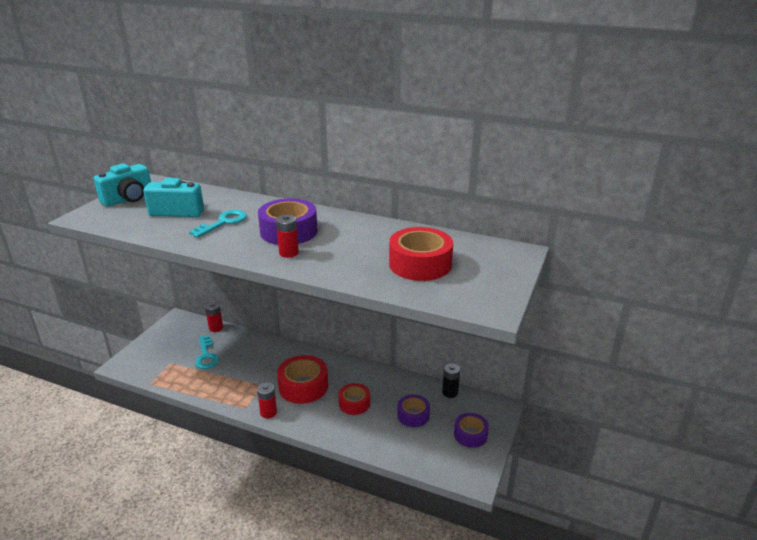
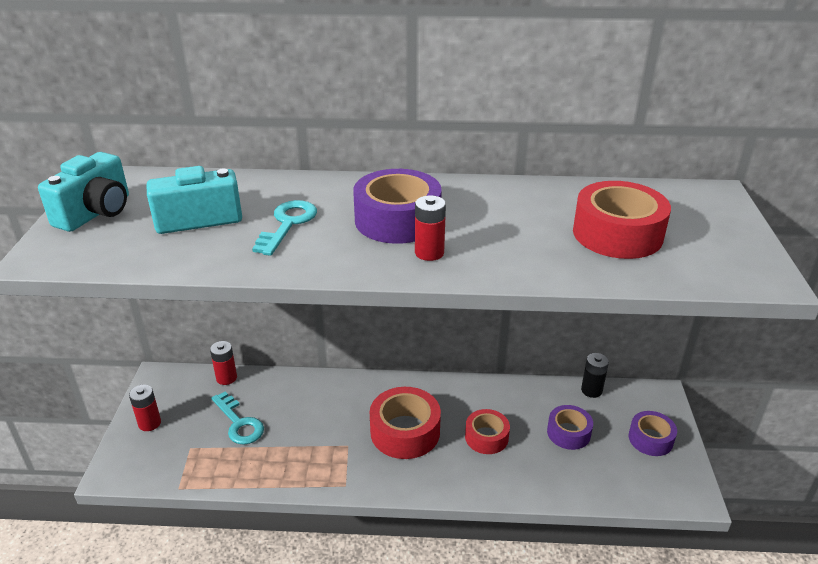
camera: 20 degrees left, 5 degrees up
(268, 412) = (382, 482): red battery -> red battery (149, 423)

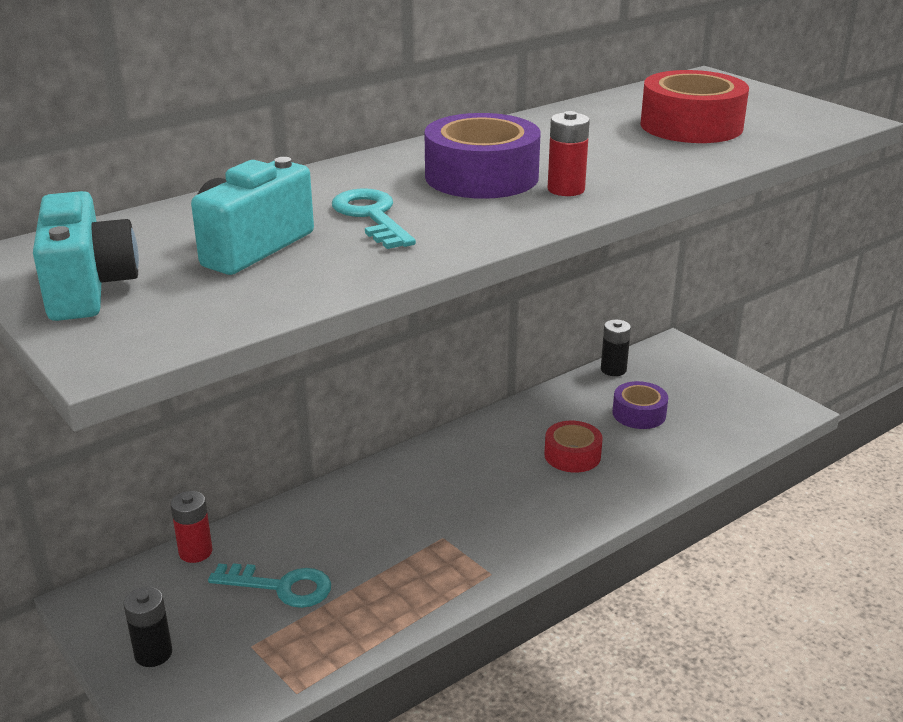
camera: 40 degrees left, 5 degrees down
(149, 423) = (153, 653): red battery -> black battery
(405, 432) = (487, 493): red tape -> none
(650, 439) = (709, 384): purple tape -> none

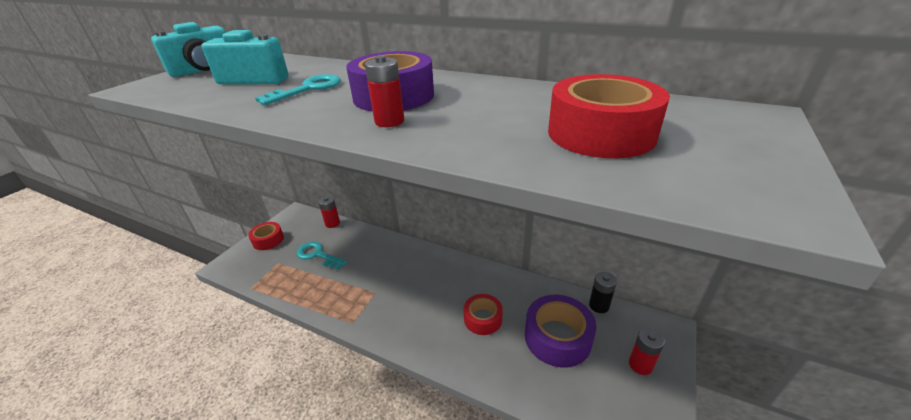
camera: 65 degrees right, 5 degrees up
(153, 653) = (268, 240): black battery -> red tape
(281, 587) = (318, 255): turquoise key -> turquoise key turned 135 degrees clockwise
(639, 414) = (557, 337): purple tape -> purple tape, size x1.62
(705, 380) = (640, 365): none -> red battery

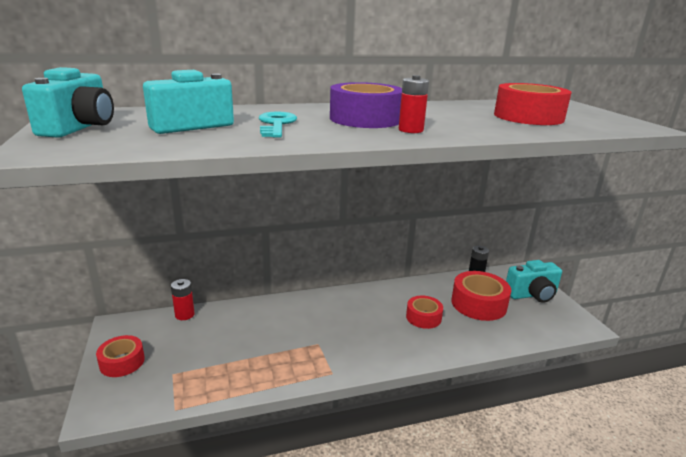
camera: 45 degrees left, 10 degrees down
(318, 255) = (212, 345): turquoise key -> none
(557, 337) = (478, 304): purple tape -> red tape
(640, 365) = (532, 295): red battery -> turquoise camera

